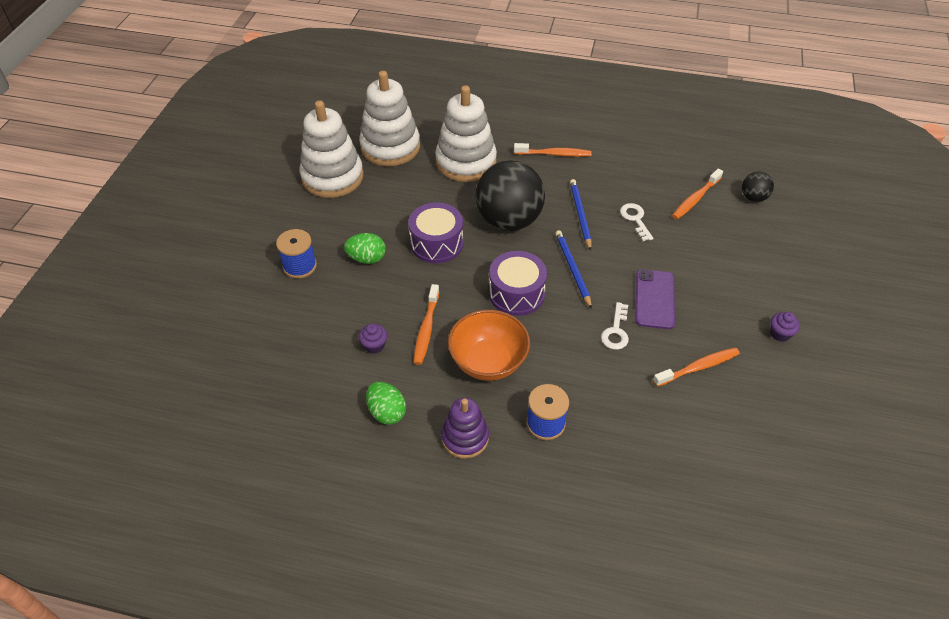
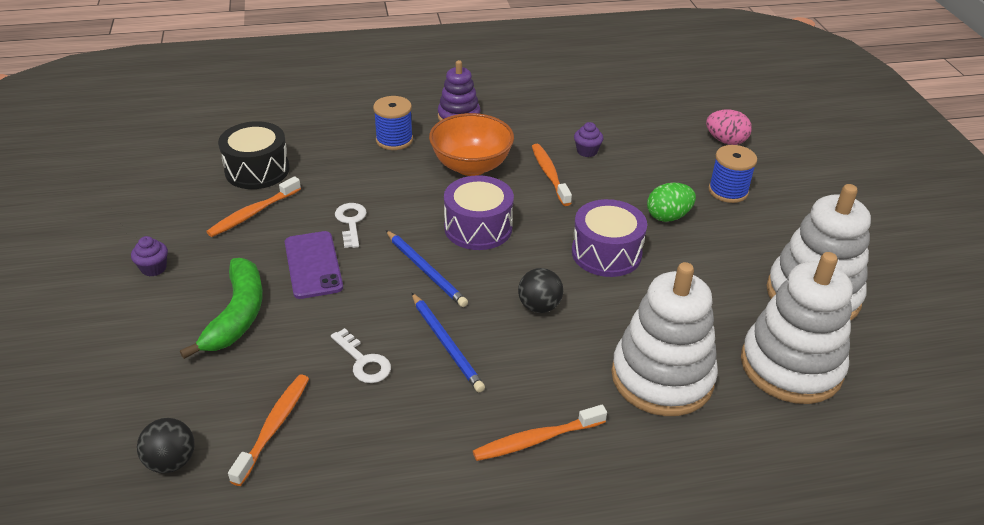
camera: 155 degrees right, 10 degrees down
(244, 317) = (725, 141): none -> pink egg
(387, 412) = (535, 116): green egg -> none
(508, 220) = (539, 306): black ball -> black ball, size x0.46
(690, 423) = (257, 170): none -> black drum
(714, 274) = (237, 315): none -> green banana

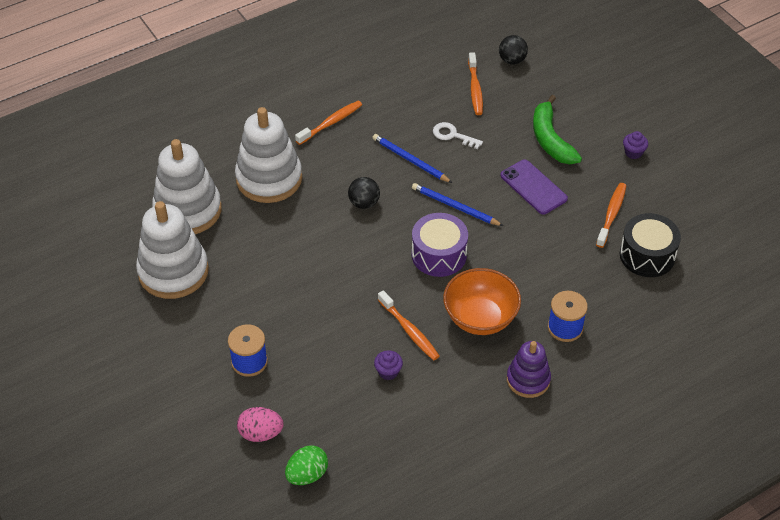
camera: 160 degrees right, 10 degrees up
(351, 222) = (535, 230): white key -> none
(606, 253) = (333, 262): purple drum -> none
(668, 216) = (295, 314): green egg -> green egg (307, 475)

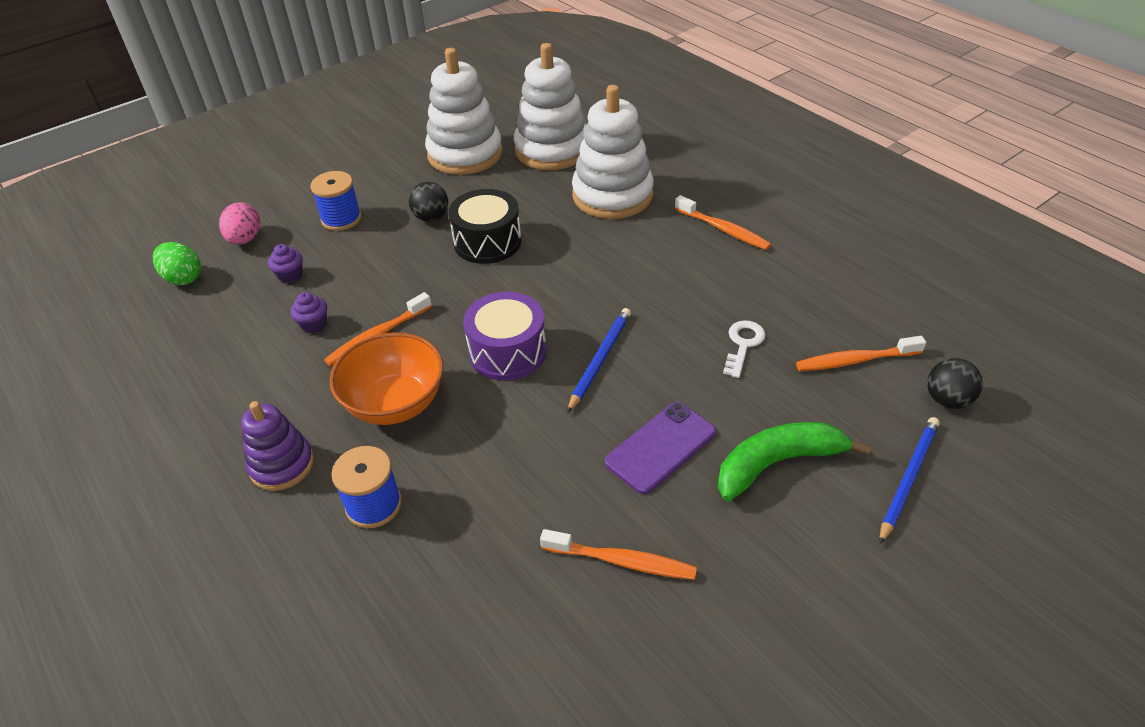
camera: 85 degrees right, 5 degrees down
(364, 203) = (589, 273): black ball -> black ball (431, 217)
(410, 160) = (678, 306): blue pencil -> blue pencil (908, 478)
(633, 153) = (788, 593): purple cupcake -> purple cupcake (290, 276)
(647, 255) = (532, 621): black drum -> black drum (487, 242)

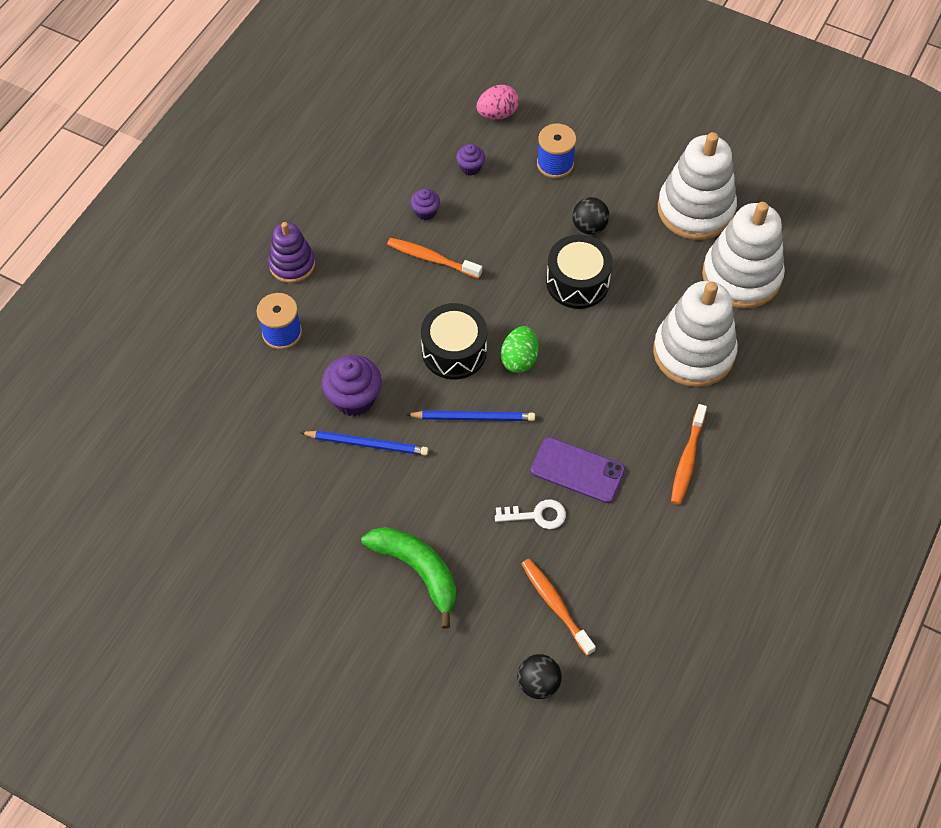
camera: 65 degrees right, 15 degrees up
(183, 278) = (435, 102): green egg -> green egg (519, 359)
(395, 404) = (371, 303): orange bowl -> none
(507, 351) = (454, 351): purple drum -> black drum
(515, 457) = (354, 398): none -> purple cupcake
(622, 561) = (294, 495): orange toothbrush -> none
(660, 447) = (401, 488): purple phone -> purple phone (577, 470)
(908, 478) = (439, 664): blue pencil -> blue pencil (367, 444)

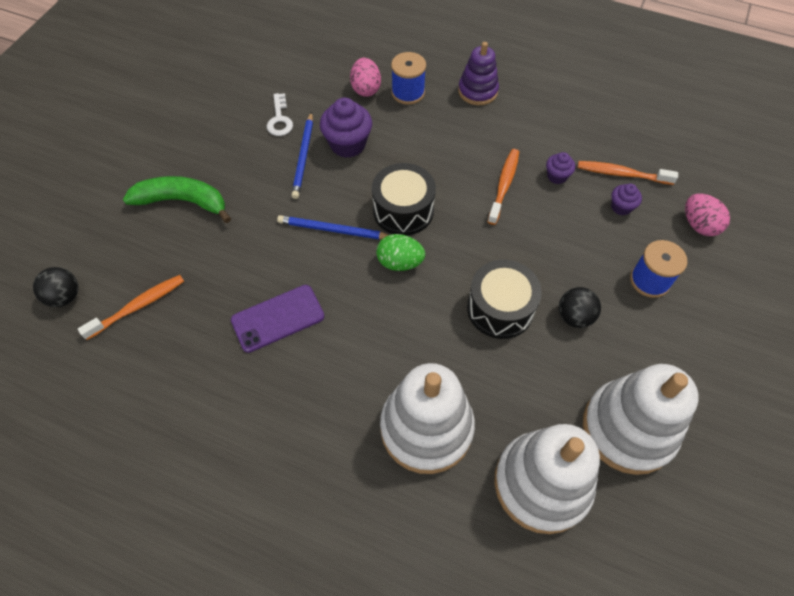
camera: 85 degrees right, 0 degrees up
(268, 375) = (366, 89): none -> pink egg
(417, 570) = (182, 201): green banana -> green banana turned 120 degrees counterclockwise
(473, 417) = (333, 230): blue pencil -> blue pencil turned 105 degrees clockwise
(537, 515) = (230, 286): white key -> white key (279, 119)
(577, 470) = (278, 318): purple phone -> purple phone turned 45 degrees clockwise
(687, 460) = (290, 422): orange toothbrush -> orange toothbrush (622, 174)

